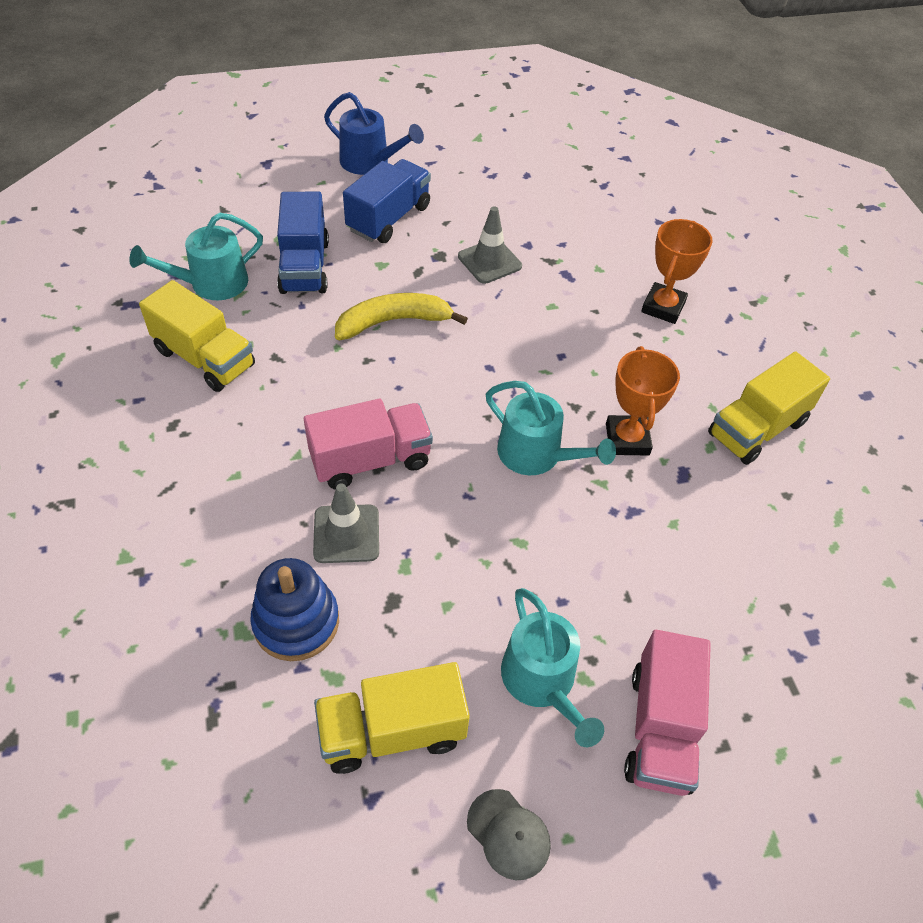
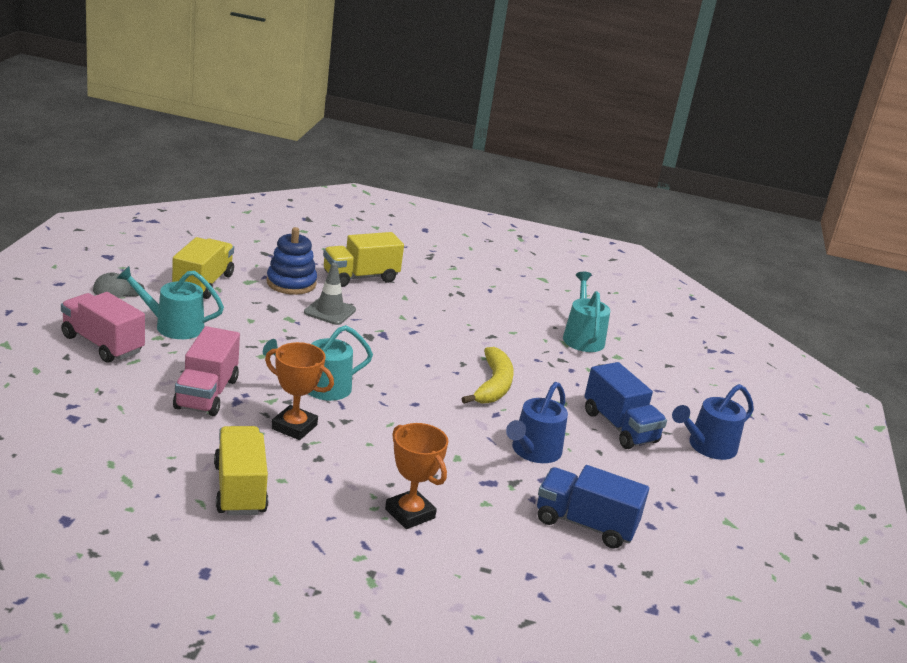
camera: 115 degrees right, 25 degrees down
(205, 358) = (509, 315): yellow truck -> yellow truck (360, 277)
(304, 266) = (579, 373): blue truck -> blue truck (585, 524)
(370, 460) = (375, 335): pink truck -> pink truck (206, 394)
(489, 261) = (533, 451): grey traffic cone -> blue watering can

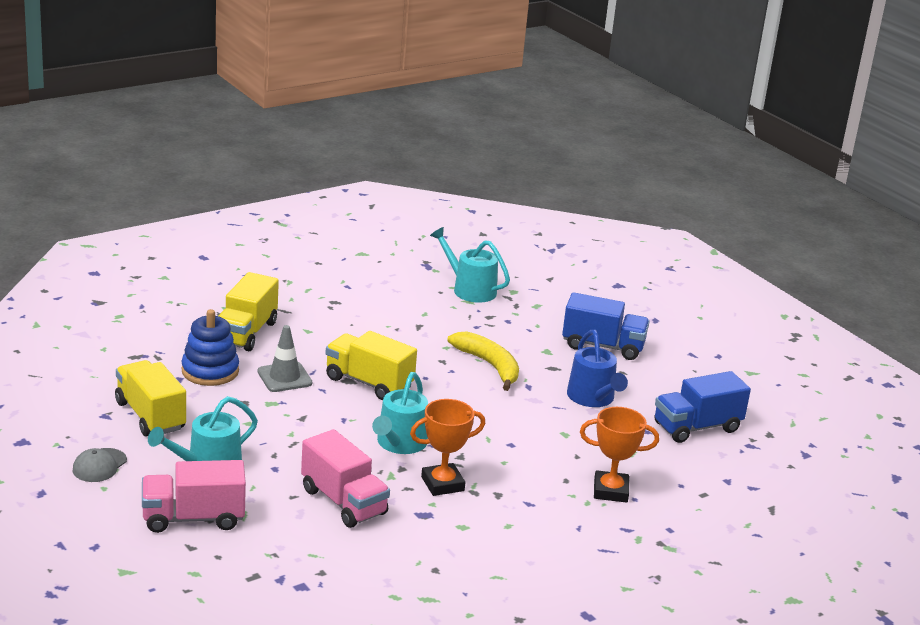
camera: 45 degrees left, 0 degrees up
(240, 489) = (499, 550): yellow truck -> yellow truck (369, 383)
(707, 446) = (664, 327): blue watering can -> none

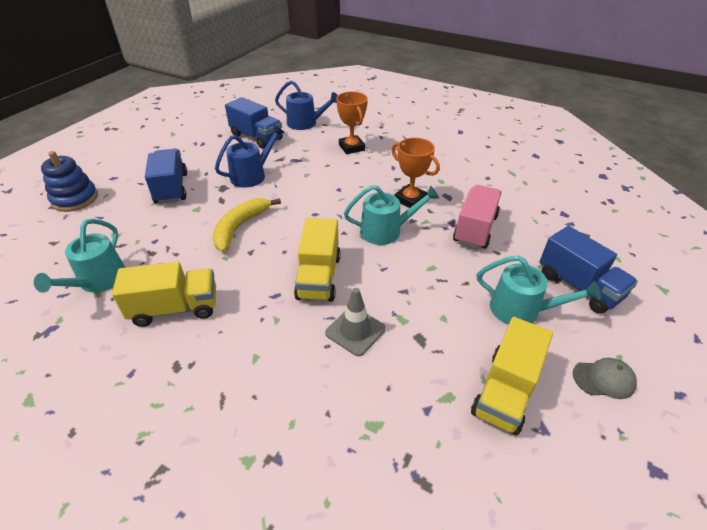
camera: 115 degrees left, 15 degrees up
(193, 518) = (578, 286): pink truck -> blue truck
(210, 371) = (393, 392): blue stacking toy -> blue stacking toy (75, 199)
(246, 333) = (295, 406): yellow truck -> yellow truck (175, 308)
(717, 478) = (305, 123): none -> blue watering can

